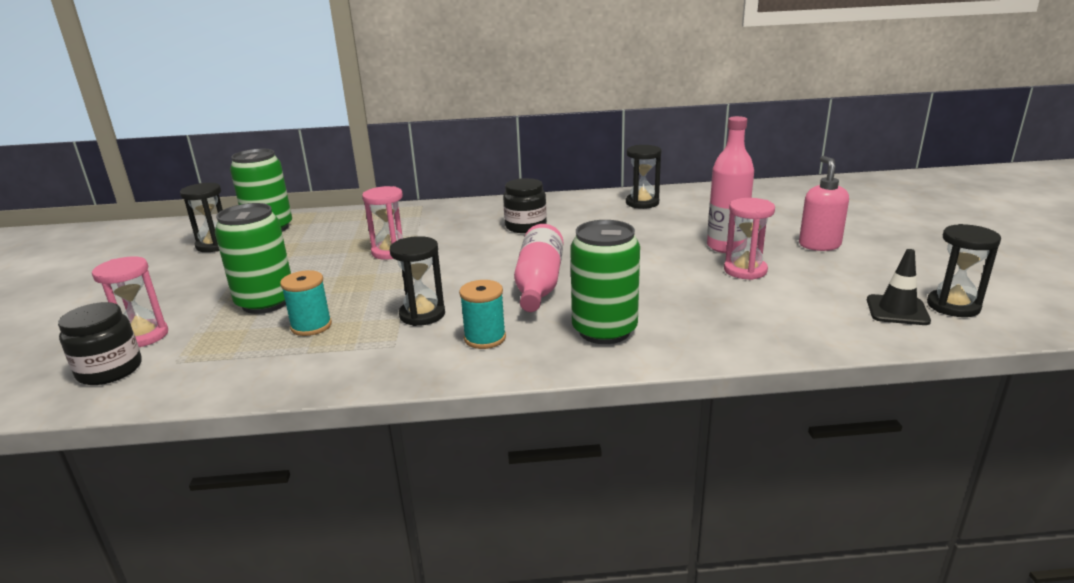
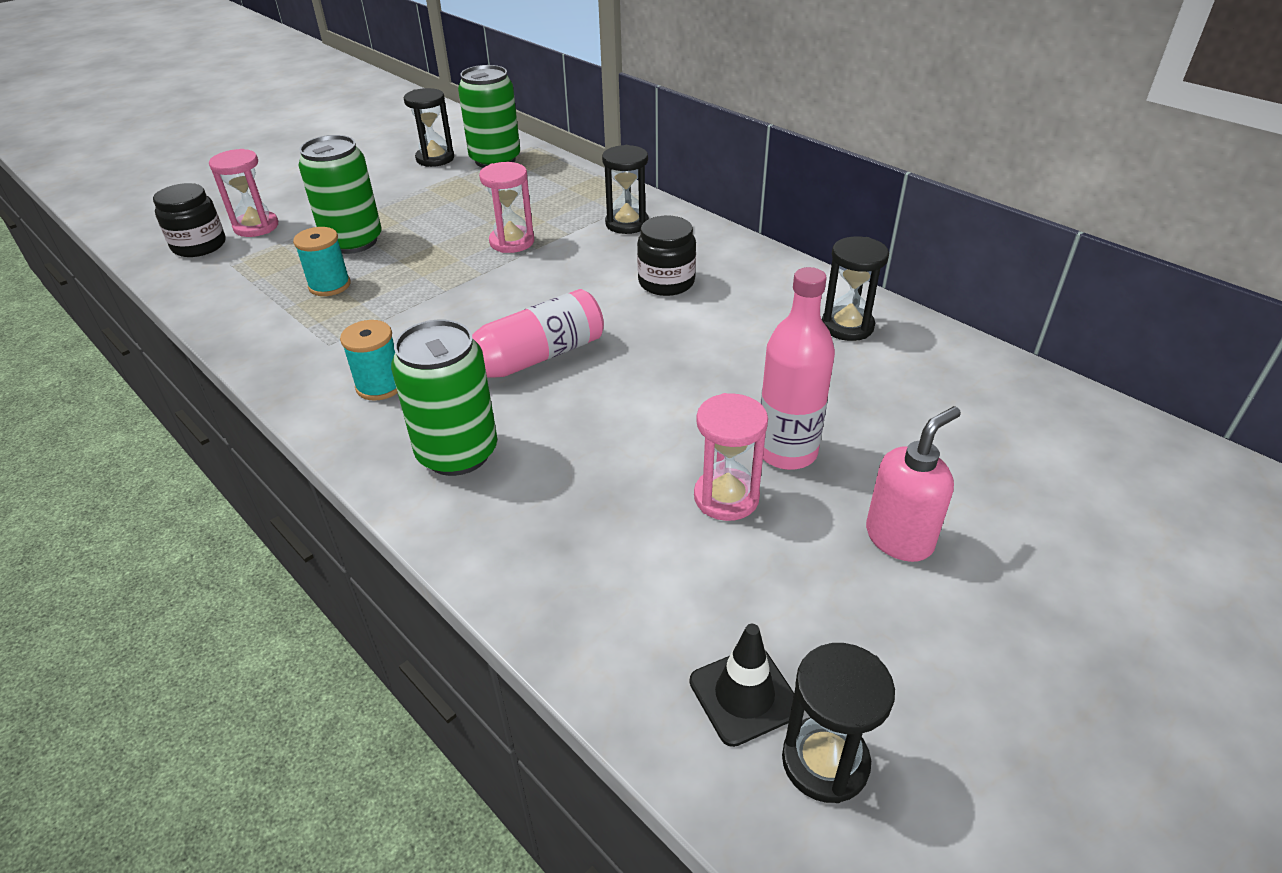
camera: 50 degrees right, 15 degrees up
(422, 315) = (398, 327): black hourglass -> black hourglass (627, 223)

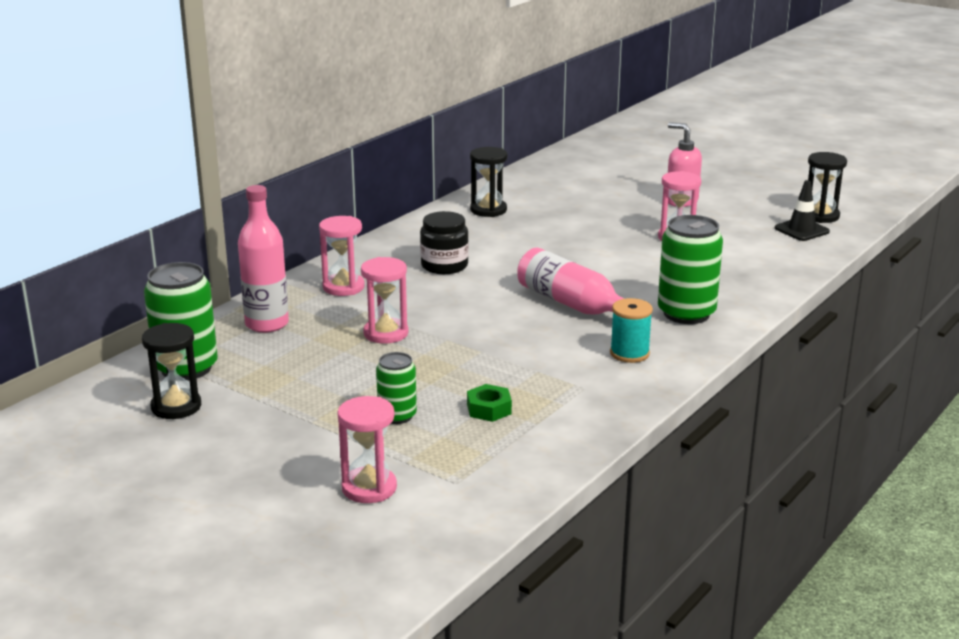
camera: 100 degrees left, 15 degrees down
(199, 245) = (422, 515): black jar -> none
(329, 285) = (489, 409): turquoise spool -> green nut
(353, 241) = (397, 416): green can -> green can, size x0.57
(627, 223) = (343, 287): black hourglass -> pink hourglass
(786, 452) = (629, 225): pink bottle -> pink bottle (267, 324)

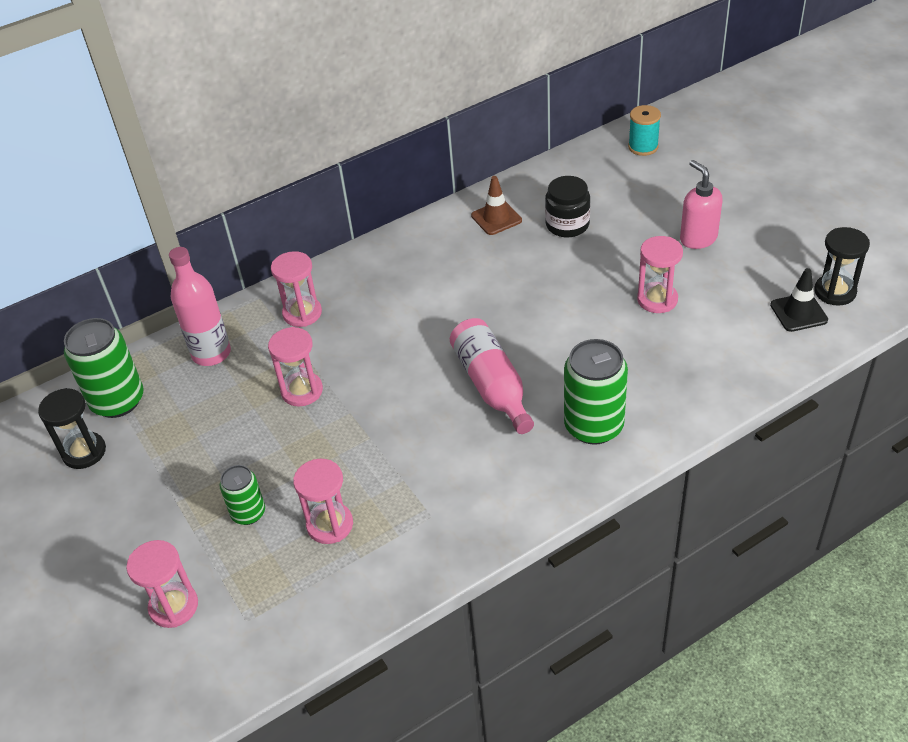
camera: 25 degrees right, 20 degrees up
(444, 266) = (407, 299): black jar -> black jar (567, 225)
(488, 210) = (496, 218): black hourglass -> brown traffic cone
(489, 409) = (330, 525): green nut -> pink hourglass
(629, 353) = (502, 475): turquoise spool -> turquoise spool (643, 147)

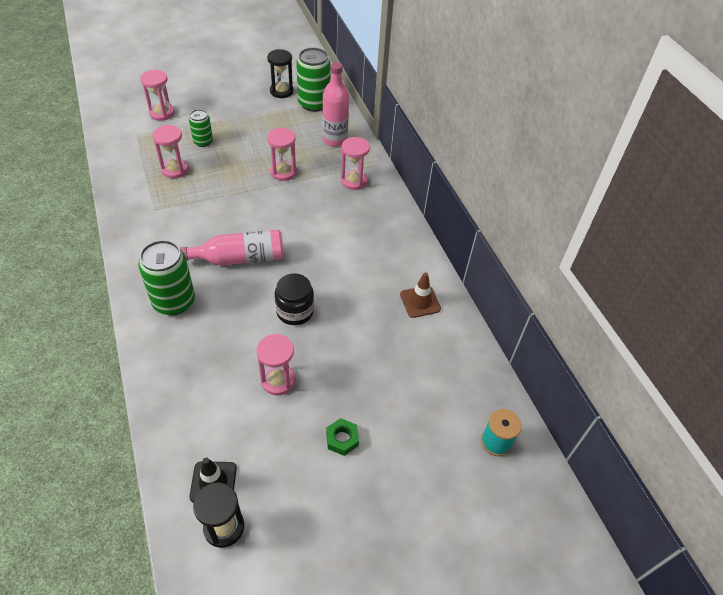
camera: 95 degrees right, 5 degrees up
(567, 225) = (395, 346): black jar -> black jar (295, 311)
(698, 238) = (342, 439): pink soap dispenser -> green nut

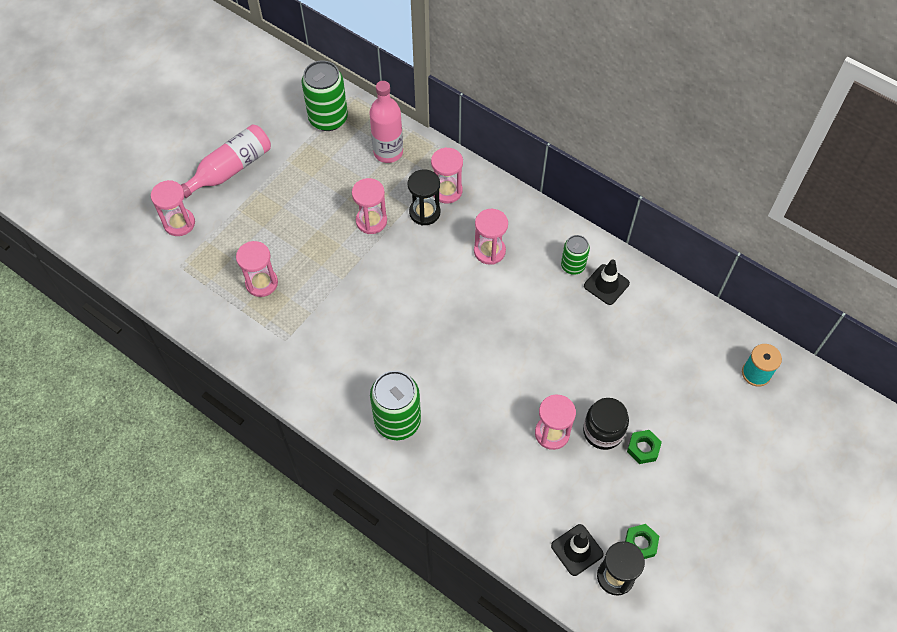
camera: 30 degrees left, 10 degrees up
(203, 142) = (258, 233): green can -> green can (573, 266)
(240, 258) = (416, 340): pink bottle -> pink bottle (231, 169)
(270, 514) = (640, 543): none -> green nut
(281, 91) = (280, 121): black hourglass -> black hourglass (424, 212)
(295, 311) = (510, 361): black jar -> black jar (603, 431)
(349, 232) = (489, 251): none -> pink hourglass
(420, 302) = (606, 284): brown traffic cone -> black traffic cone

